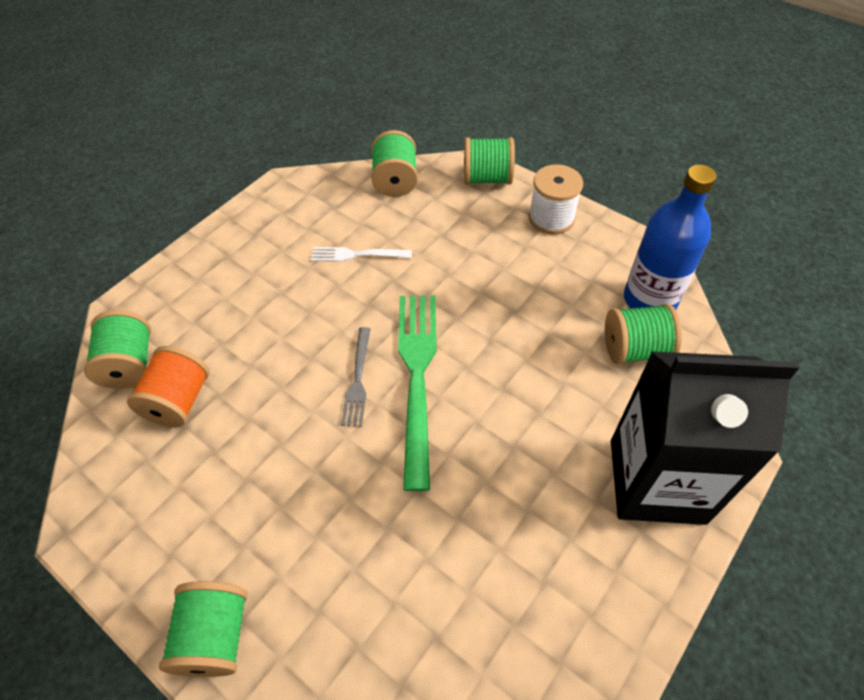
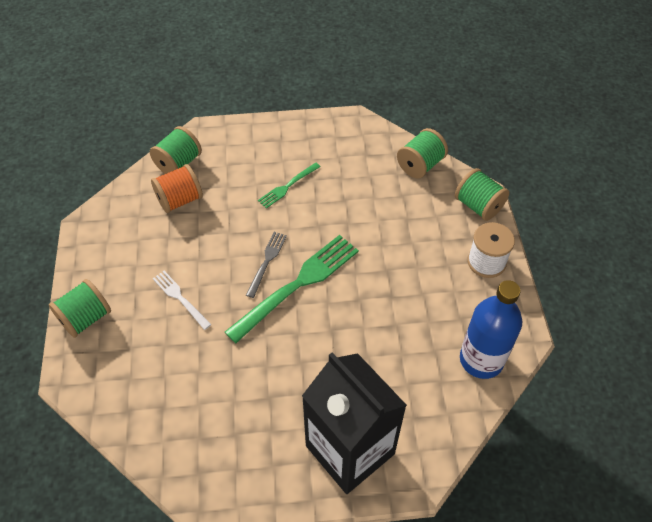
camera: 45 degrees right, 0 degrees up
(289, 293) = (287, 187): none -> green fork
(356, 255) = (345, 193): white fork -> white fork (180, 298)
(358, 380) = (267, 261): grey fork -> grey fork turned 150 degrees clockwise
(635, 349) = (432, 377): green spool -> none

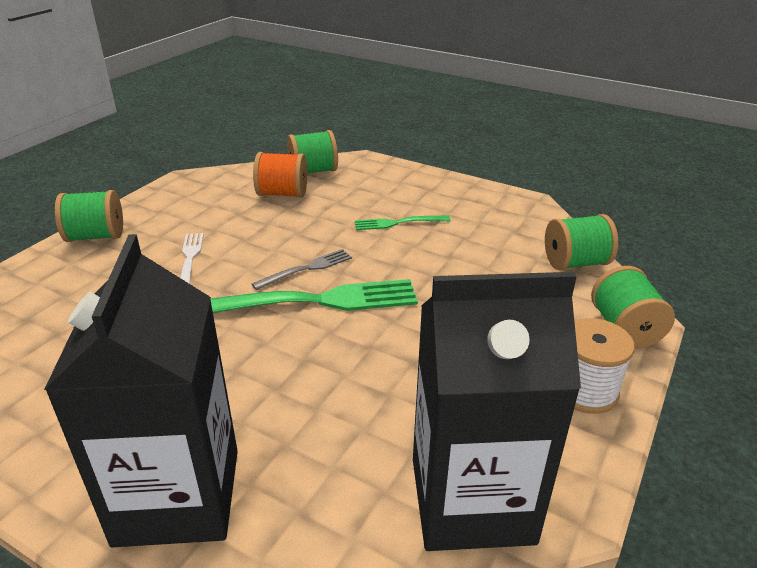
camera: 35 degrees right, 20 degrees down
(481, 360) = (471, 500): blue bottle -> black carton

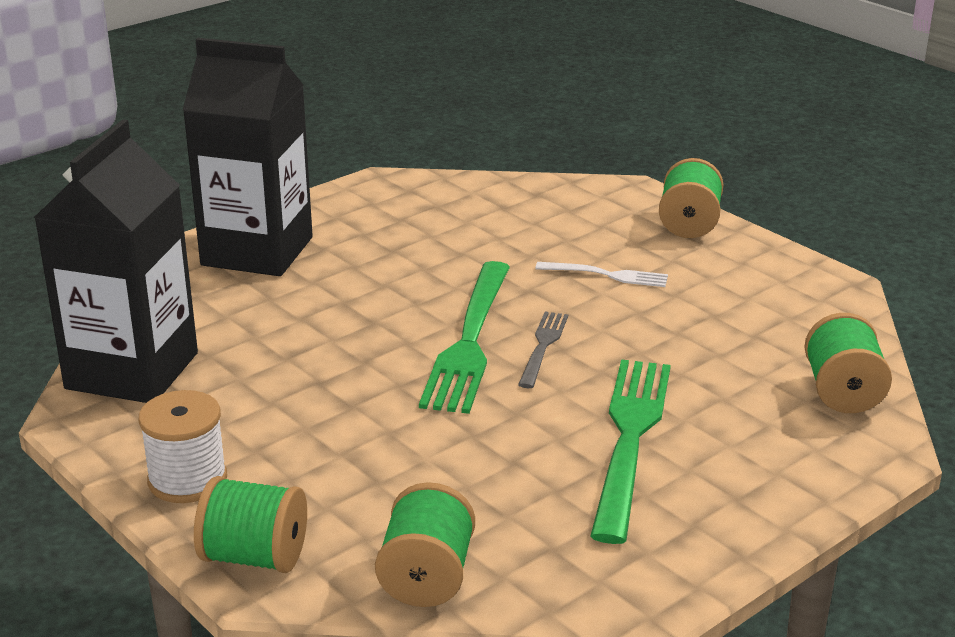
camera: 110 degrees right, 5 degrees down
(282, 194) = (764, 354): orange spool -> none
(307, 268) = (543, 346): grey fork -> grey fork turned 150 degrees counterclockwise
(397, 223) = (630, 438): green fork -> green fork, size x1.95

